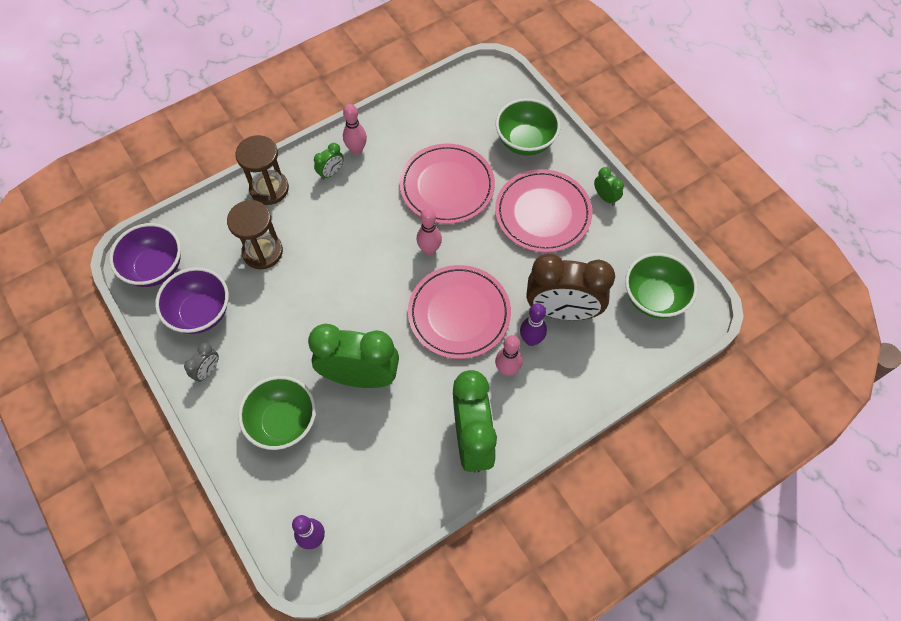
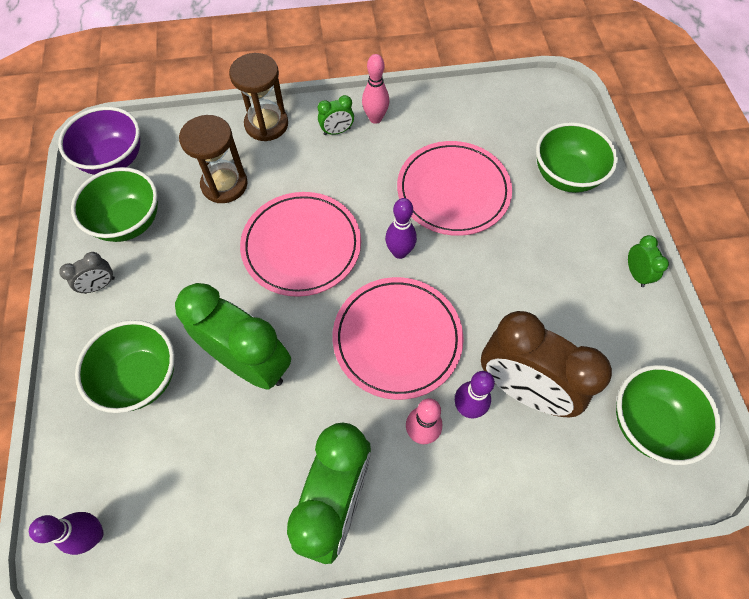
camera: 25 degrees right, 0 degrees up
(201, 313) = (129, 222): purple bowl -> green bowl
(429, 250) = (399, 252): pink bowling pin -> purple bowling pin
(542, 213) = (550, 262): pink plate -> pink plate (301, 246)

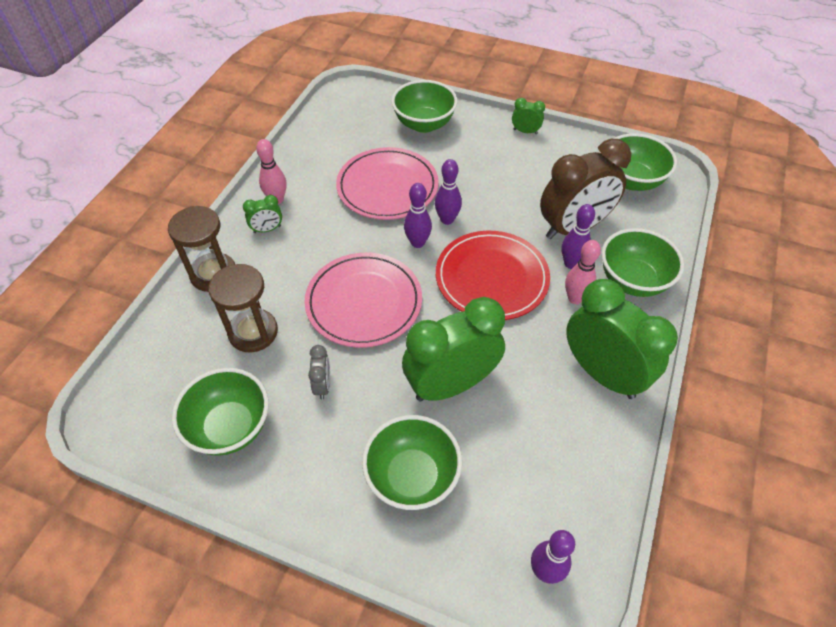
camera: 60 degrees left, 10 degrees down
(100, 285) = (285, 480): grey clock -> grey clock (323, 385)
(114, 160) = (139, 414): purple bowl -> none
(337, 131) = (267, 229): green clock -> green clock turned 60 degrees clockwise
(397, 339) = (491, 278): pink plate -> red plate
(447, 262) = (447, 219): none -> purple bowling pin
(486, 485) = (632, 280): none -> green bowl

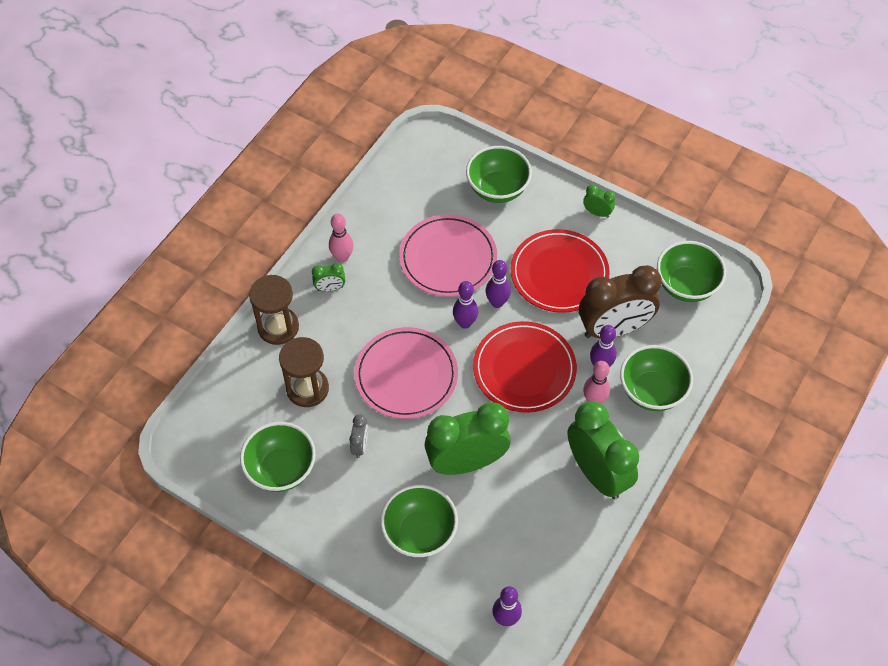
camera: 10 degrees right, 5 degrees up
(503, 186) = (559, 274): none -> red plate

